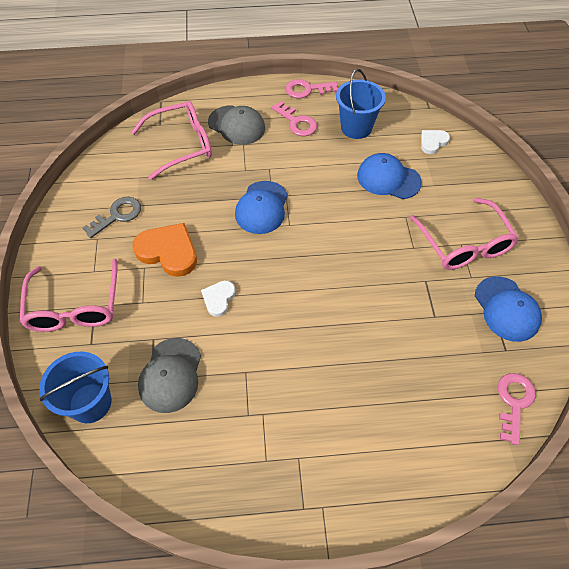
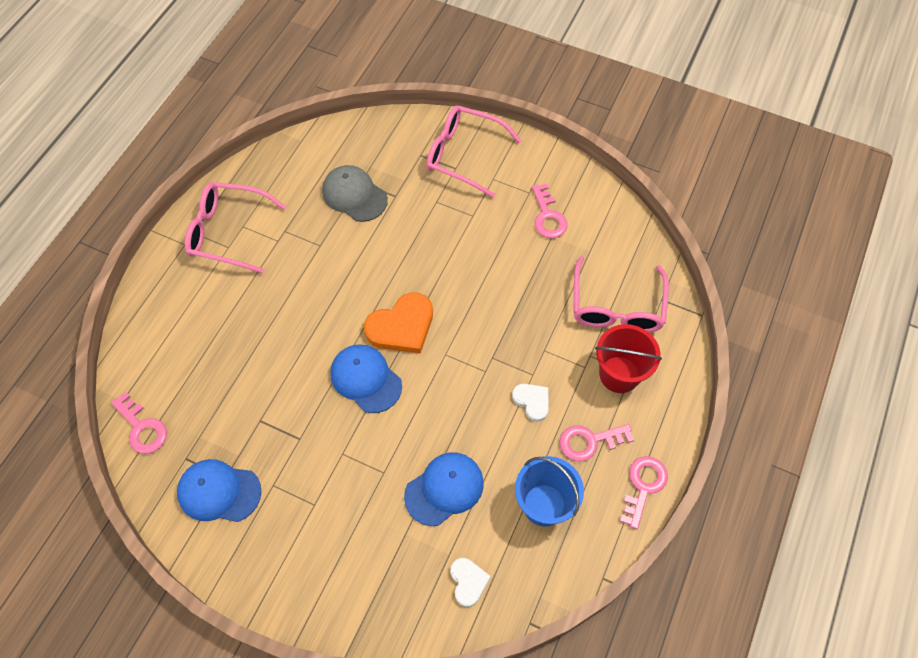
camera: 120 degrees right, 5 degrees up
(90, 403) = (369, 139): blue bucket -> none
(117, 215) = (548, 216): grey key -> pink key
(168, 251) = (478, 240): orange heart -> orange heart (402, 326)
(218, 298) = (401, 257): white heart -> white heart (532, 401)
(236, 125) = (619, 374): grey cap -> red bucket
(262, 207) = (482, 340): blue cap -> blue cap (366, 379)
(464, 244) = (311, 507): pink glasses -> pink glasses (228, 232)

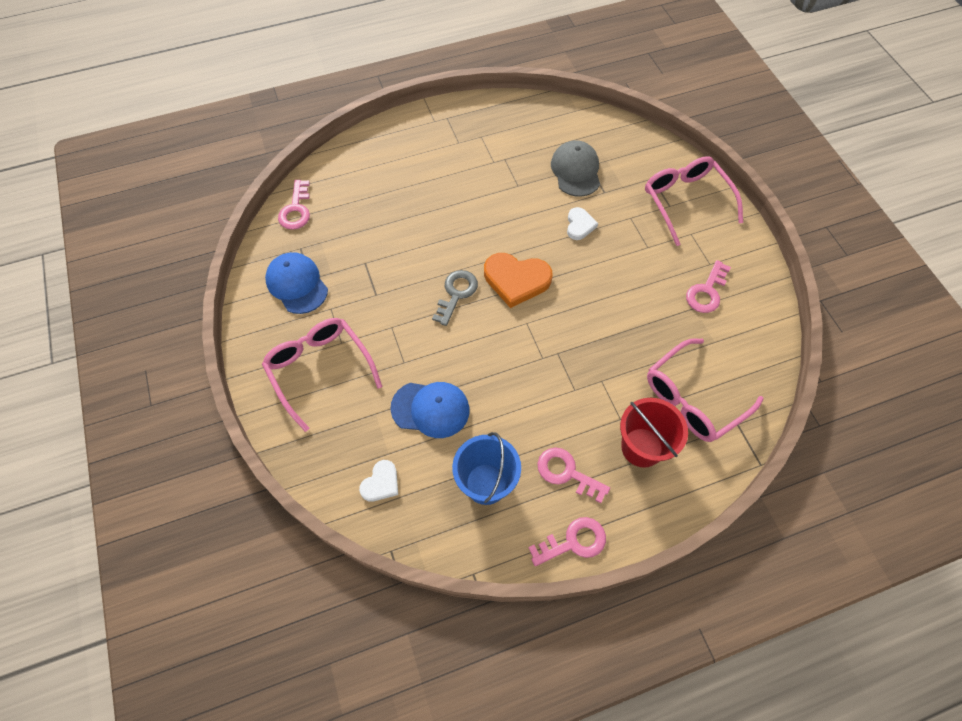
camera: 45 degrees right, 0 degrees up
(228, 232) = (468, 133): pink glasses -> pink glasses (319, 369)
(366, 379) = (456, 294): blue cap -> grey key
(532, 401) = (554, 407): white heart -> white heart (579, 225)

